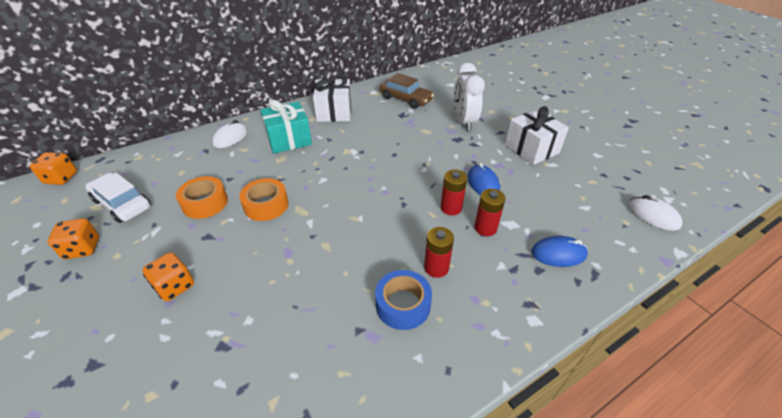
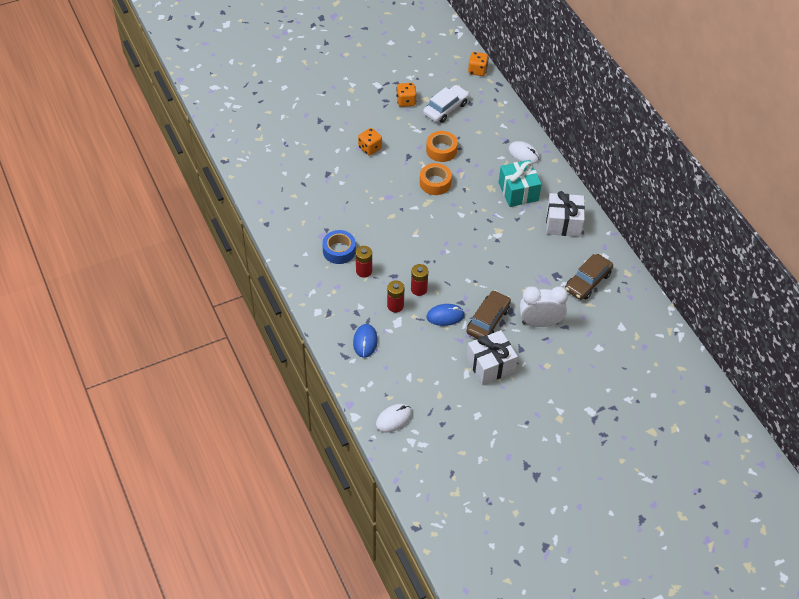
camera: 95 degrees right, 10 degrees up
(475, 153) = (488, 320): none -> brown car

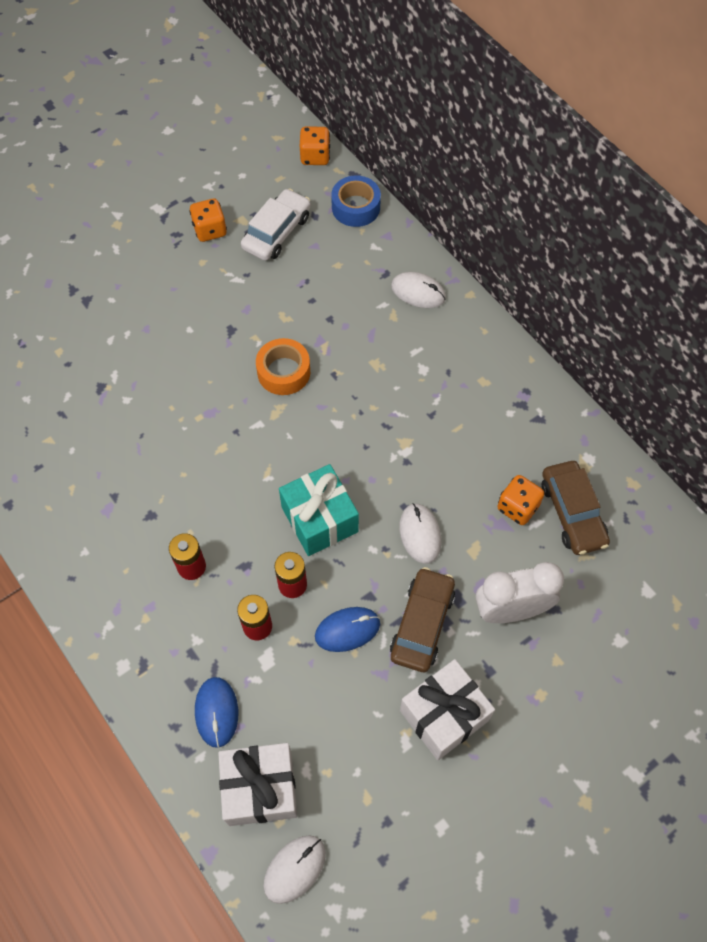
camera: 10 degrees left, 10 degrees up
(339, 251) = (142, 534): blue tape -> blue tape (356, 207)
(370, 148) = (164, 326): orange dice -> orange dice (517, 507)
(441, 150) = (283, 309): orange tape -> none
(496, 277) = (420, 534): none -> white mouse
(518, 192) = (423, 363): turquoise gift -> turquoise gift (319, 519)
(563, 223) = (508, 408): white gift -> white gift (260, 788)
(587, 281) = (572, 513): brown car -> brown car turned 45 degrees counterclockwise

